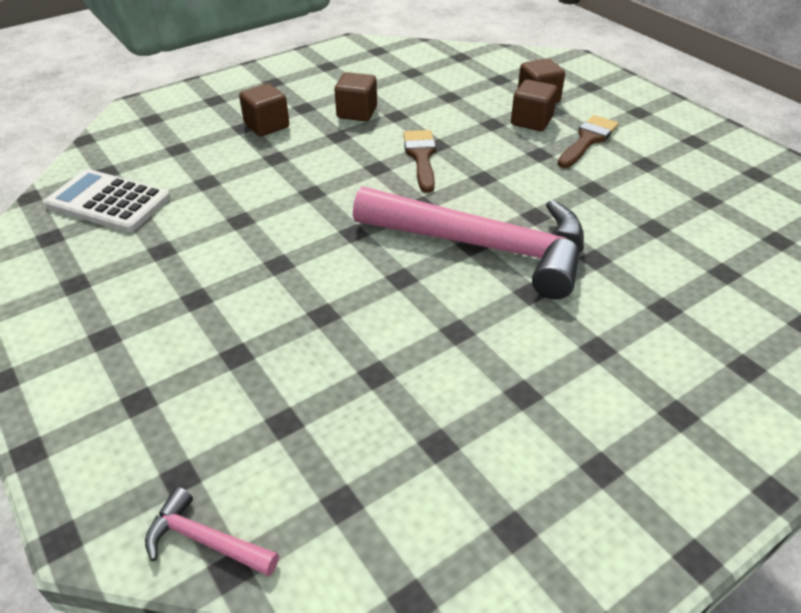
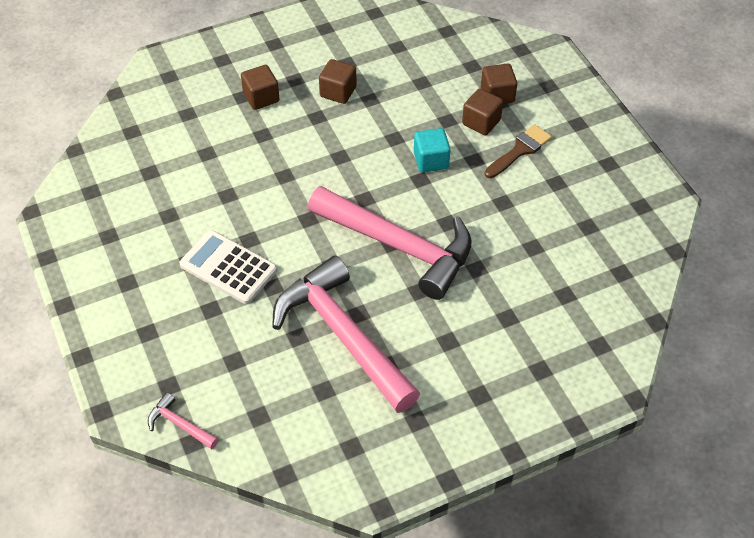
camera: 10 degrees right, 10 degrees up
(109, 202) = (133, 163): white calculator -> white calculator (228, 267)
(421, 157) = (378, 150): brown brush -> none
(444, 362) = (343, 335): none -> pink hammer
(488, 159) = (431, 160): none -> turquoise cube

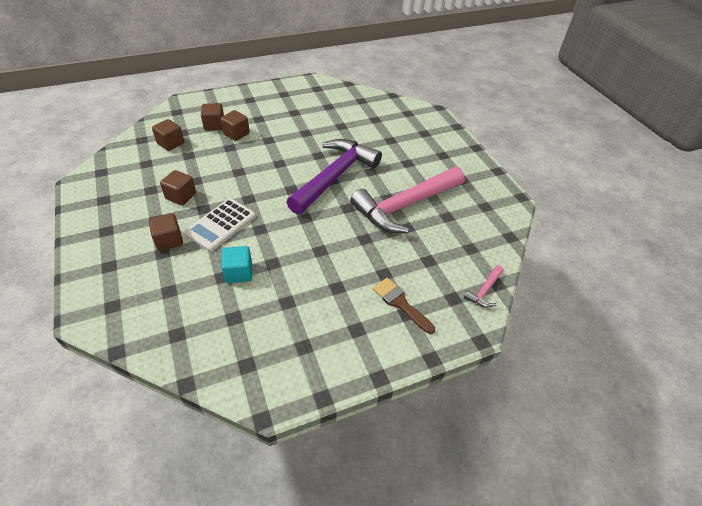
camera: 90 degrees left, 5 degrees down
(228, 267) = (346, 263): white calculator -> white calculator (221, 225)
(399, 246) = (335, 176): pink hammer -> purple hammer
(431, 160) = (264, 157): turquoise cube -> turquoise cube (239, 272)
(444, 60) = (171, 143): none -> brown cube
(520, 150) = (265, 122): brown brush -> brown brush (400, 303)

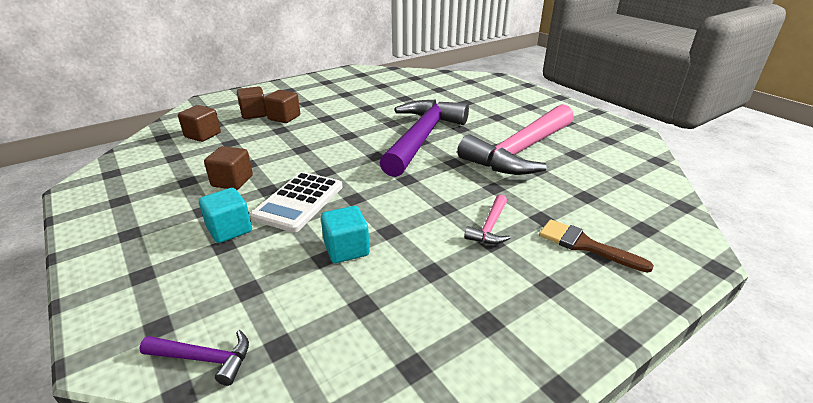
camera: 10 degrees left, 15 degrees down
(133, 333) = (204, 359): none -> purple hammer
(169, 240) = (229, 229): brown cube -> turquoise cube
(484, 291) = (675, 214): pink hammer -> pink hammer (490, 227)

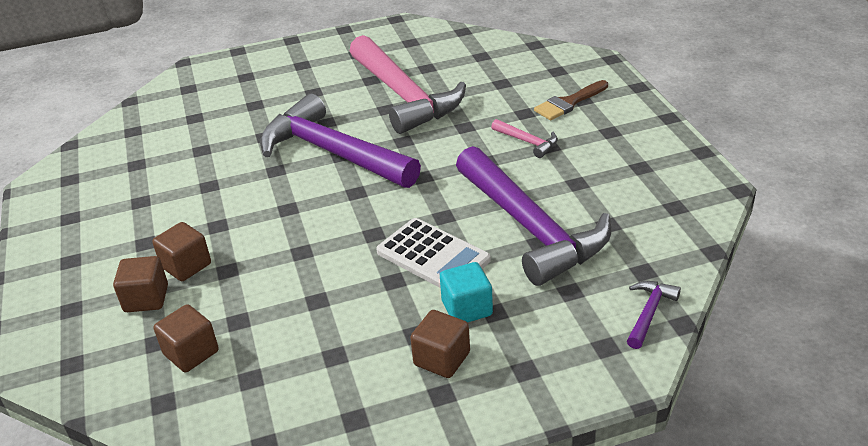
camera: 70 degrees left, 5 degrees up
(232, 181) = (358, 312): brown cube -> brown cube (442, 359)
(346, 249) = (530, 228): turquoise cube -> purple hammer

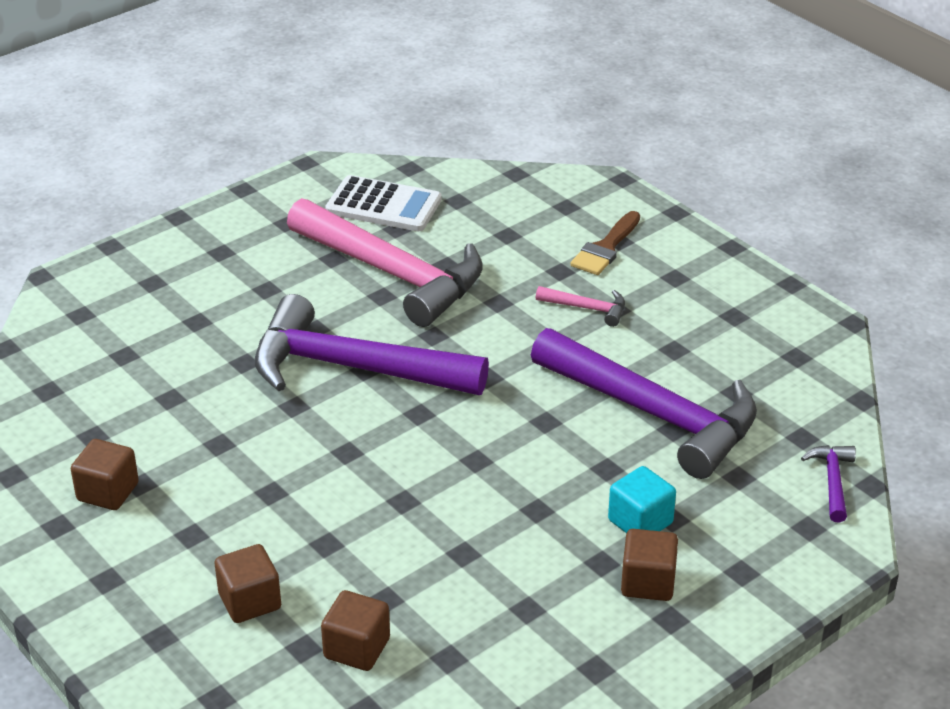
camera: 25 degrees left, 0 degrees up
(186, 266) = (270, 550): brown cube -> brown cube (108, 492)
(433, 256) = (564, 471): white calculator -> white calculator (383, 205)

